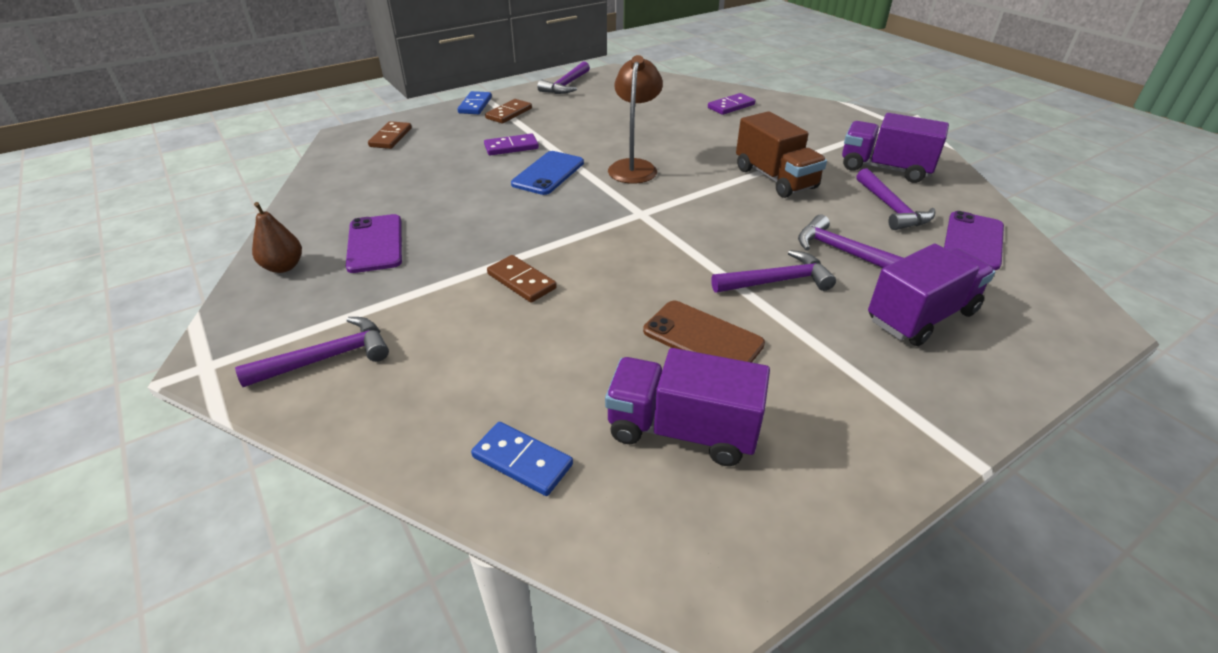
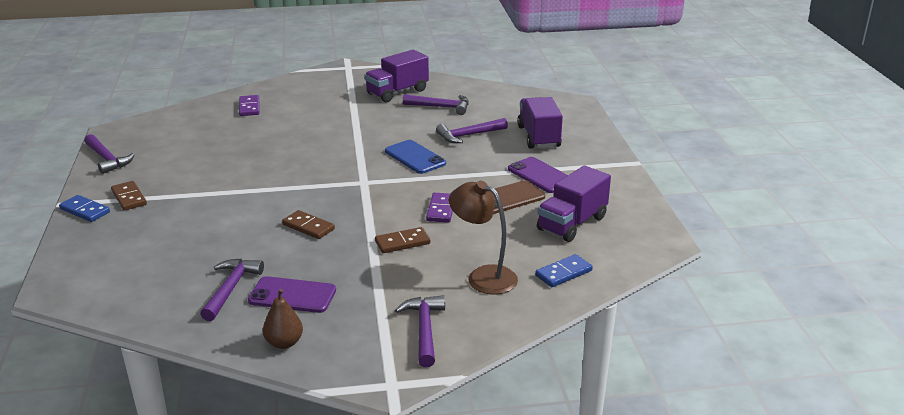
camera: 65 degrees left, 10 degrees down
(391, 137) = (97, 265): brown domino -> brown domino (308, 227)
(511, 147) = (199, 209): purple domino -> purple domino (441, 209)
(548, 173) = (266, 203): blue phone -> blue phone (415, 157)
(634, 167) = (297, 168): brown lamp -> brown lamp (483, 276)
(775, 178) = (370, 127): brown truck -> none
(777, 281) = (478, 162): purple hammer -> purple hammer (231, 288)
(973, 241) = (491, 100): purple phone -> purple phone (540, 175)

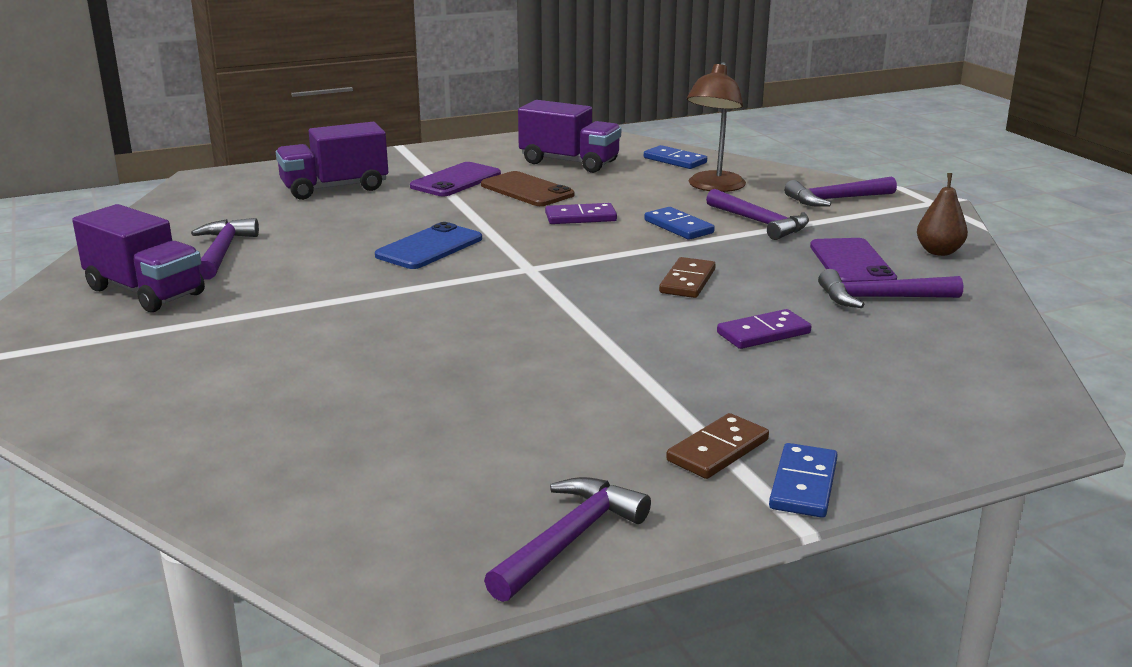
camera: 105 degrees left, 5 degrees down
(249, 107) = (223, 426): purple domino -> purple domino (763, 333)
(402, 242) = (678, 227): brown domino -> blue domino
(468, 135) = (338, 224): purple hammer -> purple hammer (760, 223)

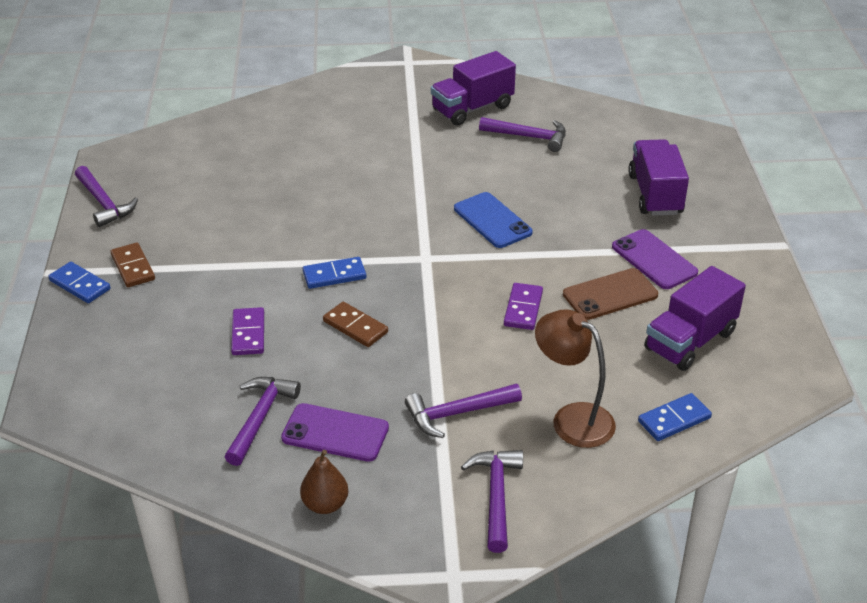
camera: 110 degrees right, 15 degrees up
(678, 227) = (472, 359): blue domino -> blue domino (334, 275)

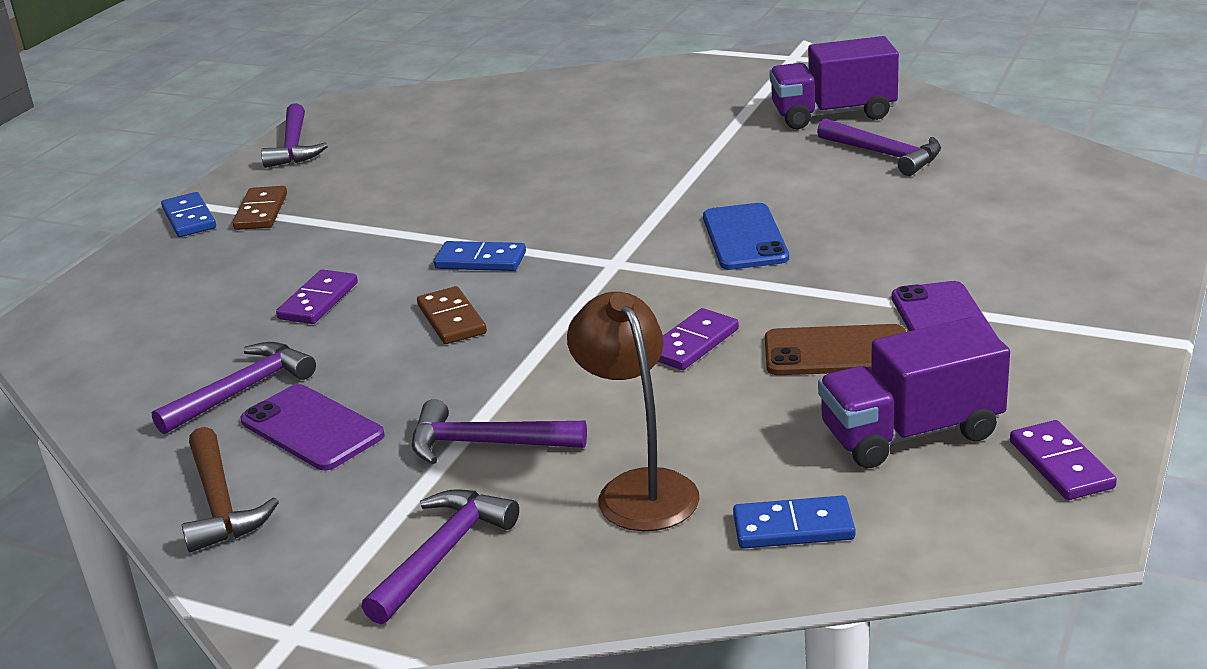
camera: 30 degrees right, 10 degrees down
(325, 504) = (220, 504): brown pear -> brown hammer
(655, 194) = (1018, 246): purple truck -> none
(777, 341) = (1061, 464): none -> purple domino

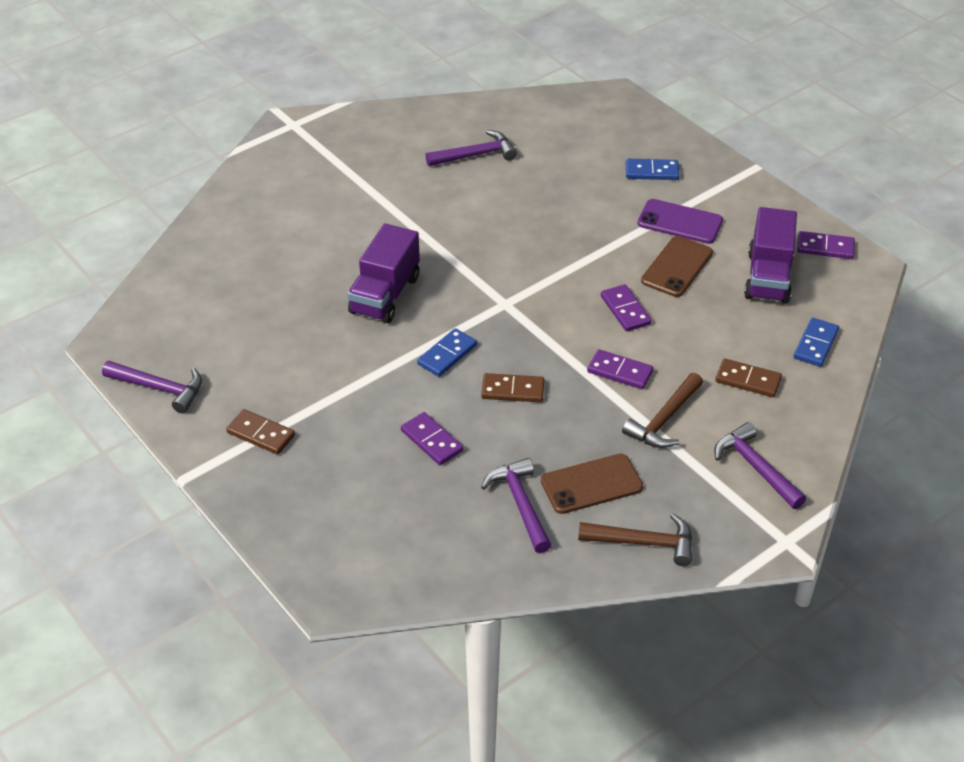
camera: 65 degrees left, 15 degrees up
(189, 218) = (230, 474): blue domino -> blue domino (652, 172)
(312, 428) = (591, 484): purple phone -> brown phone
(485, 444) = (664, 420): purple hammer -> brown hammer
(557, 379) = (620, 371): none -> purple domino
(639, 488) = (748, 380): brown lamp -> brown domino
(745, 237) = (524, 245): blue phone -> none
(833, 114) = (400, 148): purple truck -> purple truck (385, 295)

